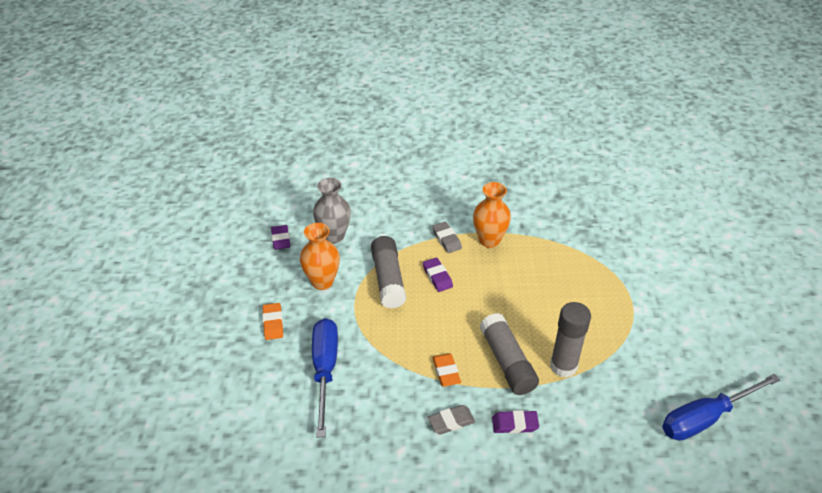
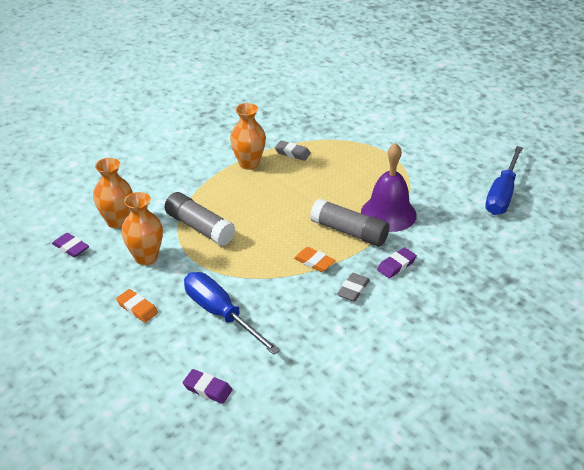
camera: 40 degrees left, 5 degrees down
(334, 236) = (117, 221): grey vase -> orange vase
(437, 277) = (237, 206): purple eraser -> purple eraser (207, 389)
(446, 239) = (215, 179): grey eraser -> grey eraser (292, 153)
(563, 366) = (388, 213): grey glue stick -> purple bell

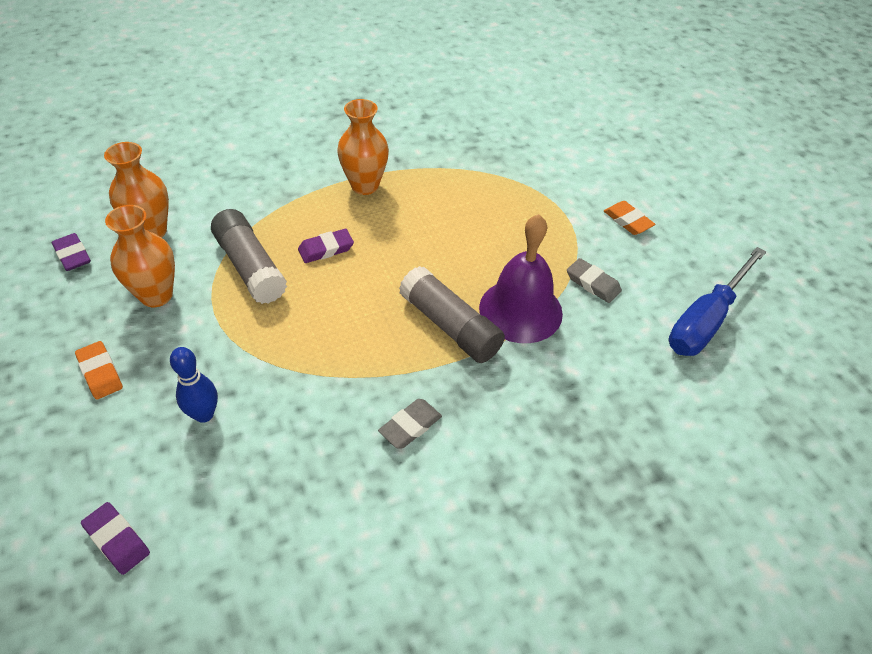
camera: 15 degrees right, 10 degrees up
(220, 314) = (204, 414): blue screwdriver -> blue bowling pin
(292, 153) = (431, 183): grey eraser -> grey eraser (593, 283)
(314, 262) = (377, 363): orange eraser -> orange eraser (628, 221)
(396, 265) = (493, 401): purple eraser -> purple eraser (326, 249)

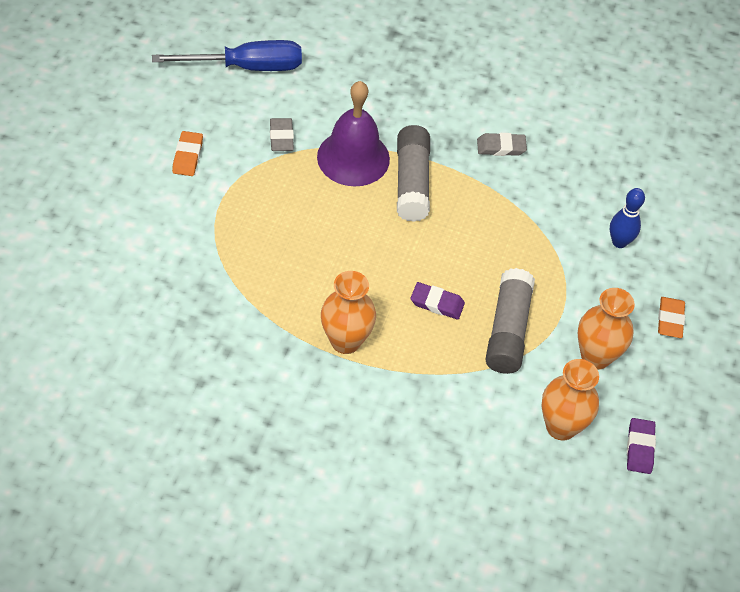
camera: 140 degrees left, 5 degrees up
(117, 540) = (711, 208): purple eraser -> none

